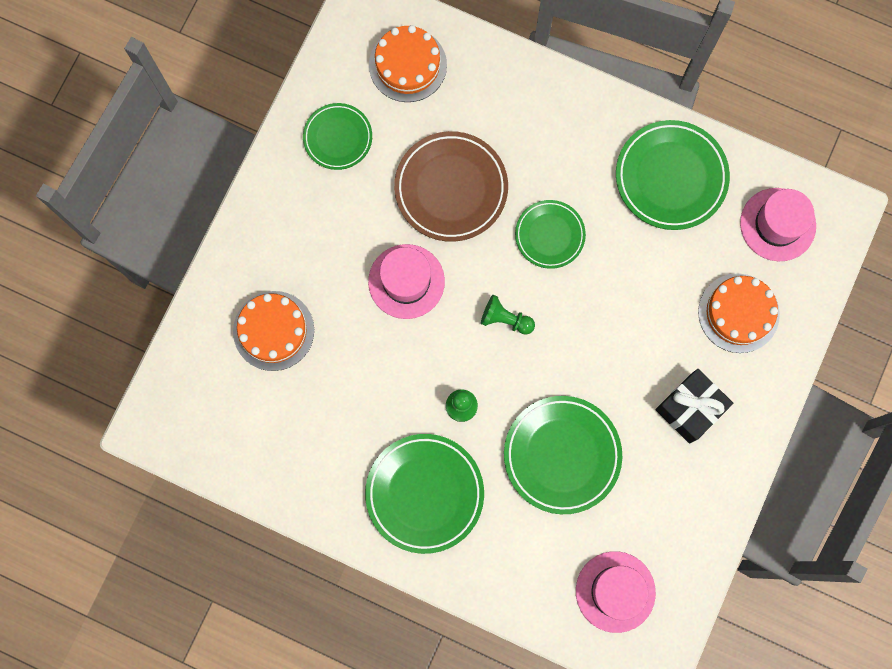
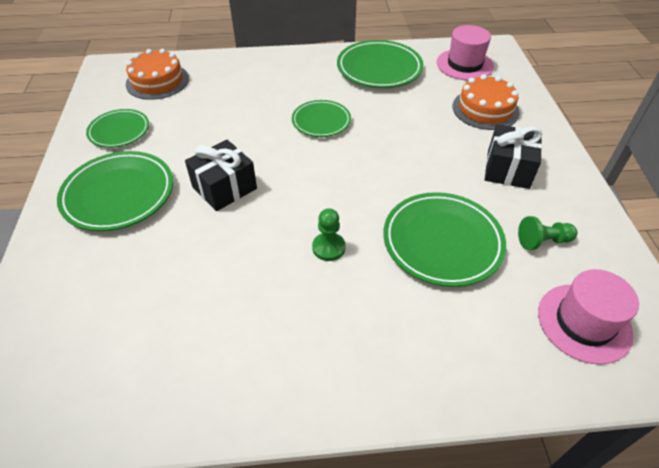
camera: 30 degrees left, 30 degrees down
(273, 330) = (111, 272): orange cake -> none
(406, 281) = (224, 188): pink hat -> black gift
(424, 493) = (342, 334): green plate -> green plate (119, 194)
(451, 188) = (228, 125): brown plate -> none
(505, 319) = (324, 177): green pawn -> green pawn (543, 241)

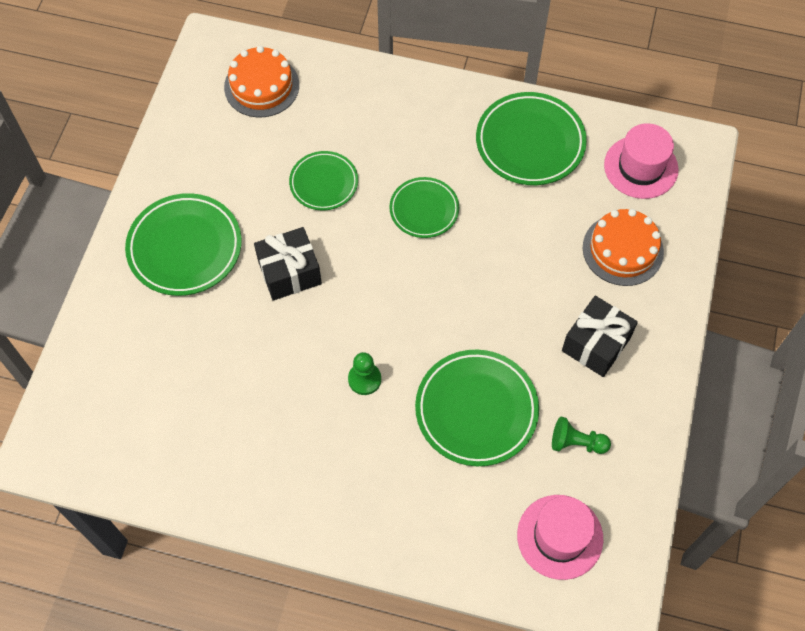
camera: 20 degrees right, 15 degrees up
(119, 131) = (203, 157): green plate -> green plate (324, 183)

